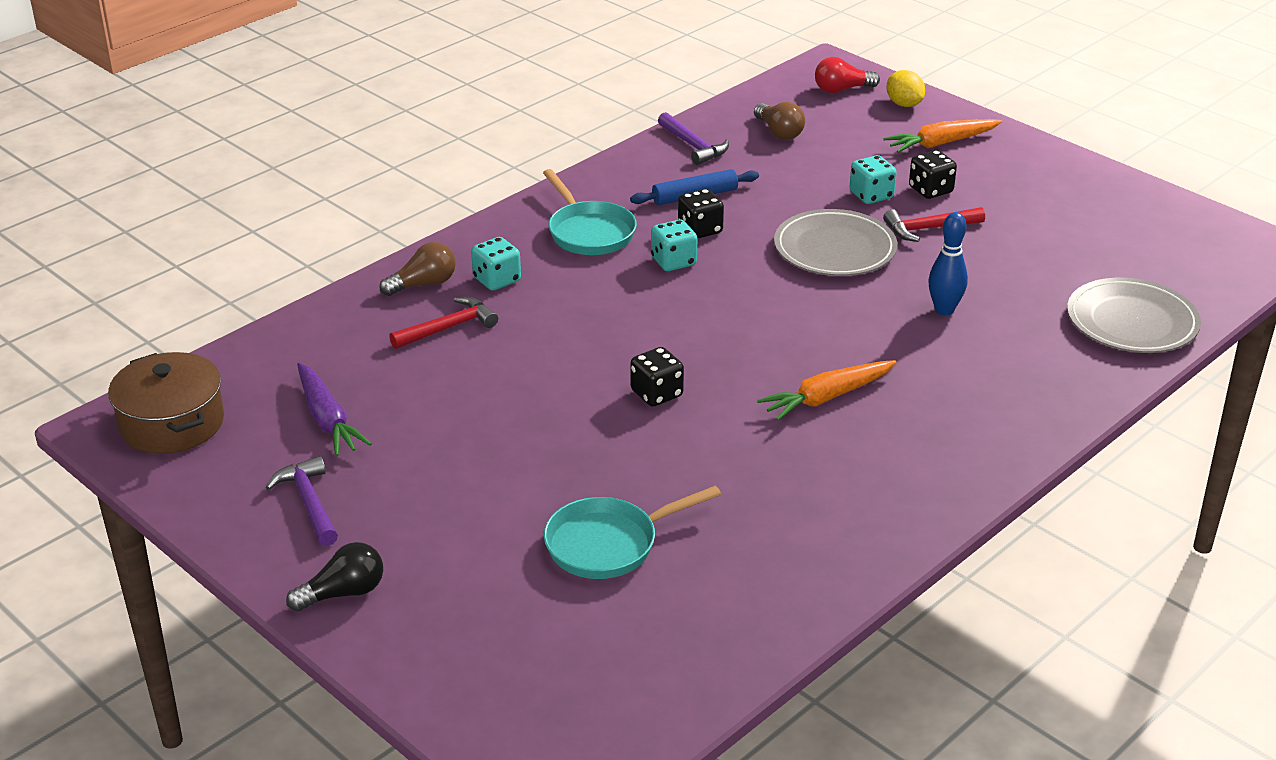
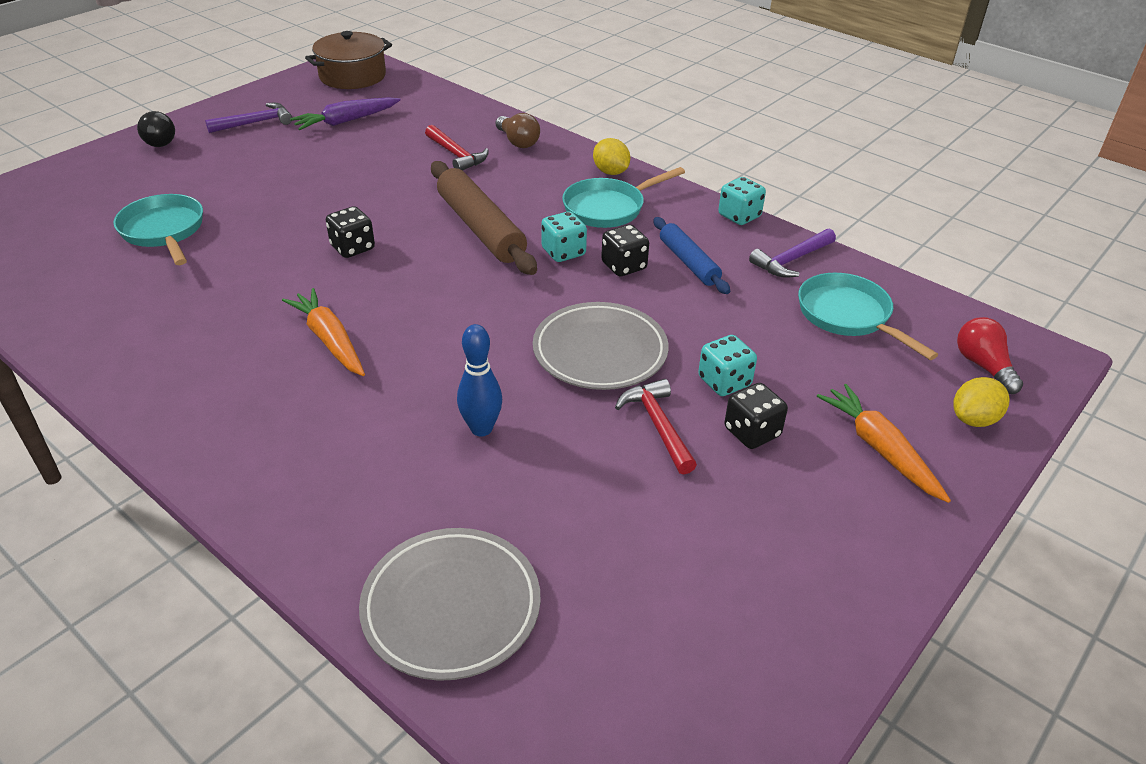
camera: 85 degrees right, 5 degrees up
(497, 280) = (526, 170): turquoise dice -> turquoise dice (739, 216)
(511, 226) = (610, 172): none -> yellow lemon
(622, 310) = (481, 228): none -> brown rolling pin
(779, 132) = (848, 316): brown light bulb -> turquoise pan

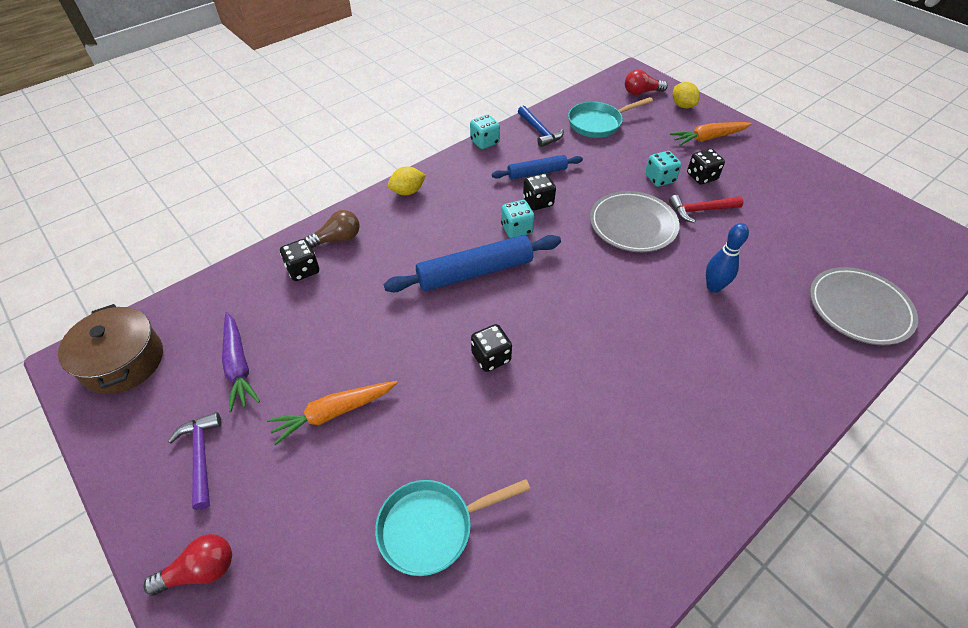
camera: 80 degrees left, 10 degrees up
(158, 140) = (200, 570): black light bulb -> red light bulb
(329, 340) = (622, 371): orange carrot -> orange carrot (333, 413)
(456, 155) = (347, 280): red hammer -> none
(468, 131) = (303, 270): none -> black dice
(481, 228) = (475, 272): brown rolling pin -> blue rolling pin
(608, 208) = (460, 199): turquoise pan -> none
(791, 260) = (540, 131): purple hammer -> blue hammer

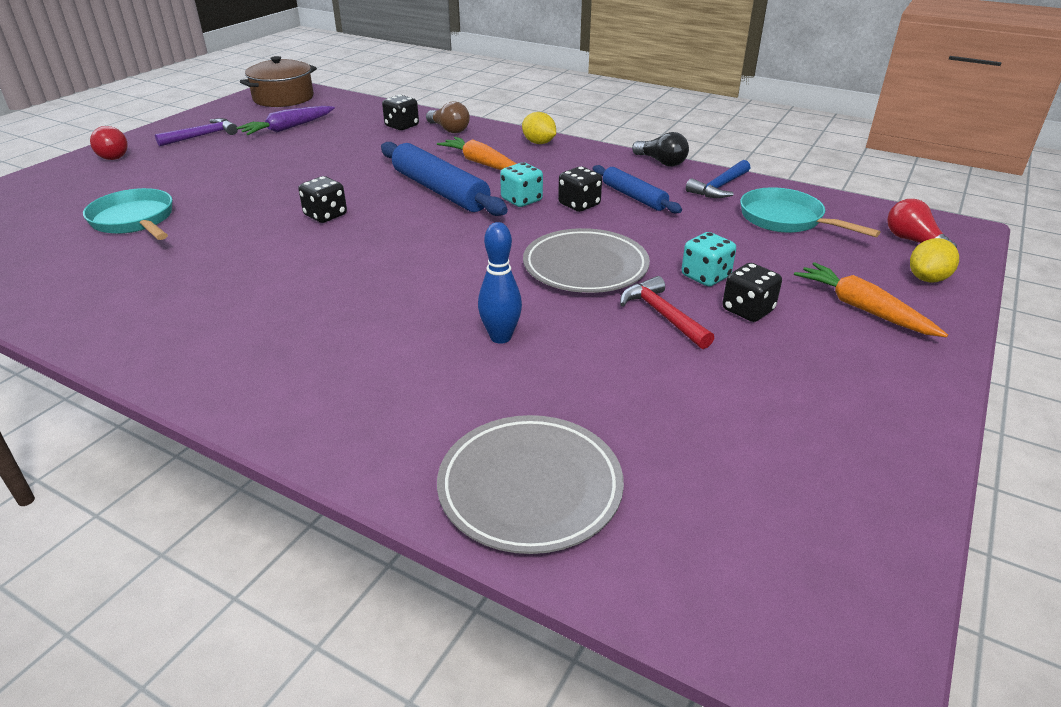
camera: 70 degrees right, 15 degrees down
(333, 413) = (247, 166): orange carrot -> orange carrot (481, 163)
(484, 142) = (661, 162): turquoise dice -> black light bulb

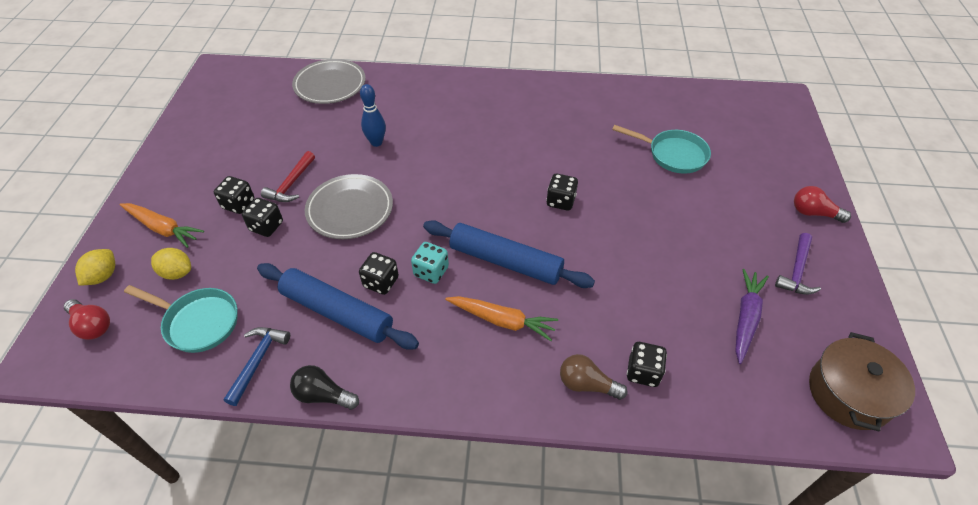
camera: 155 degrees right, 15 degrees up
(539, 143) = (471, 390): yellow lemon -> yellow lemon (177, 273)
(634, 197) = (337, 312): blue rolling pin -> blue rolling pin, size x1.66
(662, 315) = (291, 184): red hammer -> red hammer turned 75 degrees clockwise
(705, 276) = (266, 226): turquoise dice -> black dice

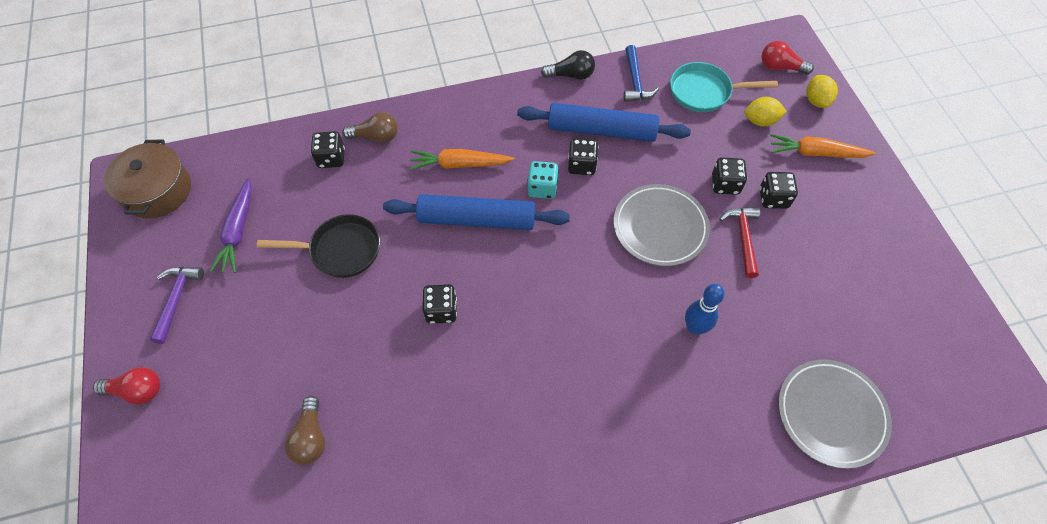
camera: 160 degrees right, 10 degrees up
(641, 271) = (341, 250): none -> black pan
(673, 154) = (311, 437): turquoise pan -> brown light bulb

